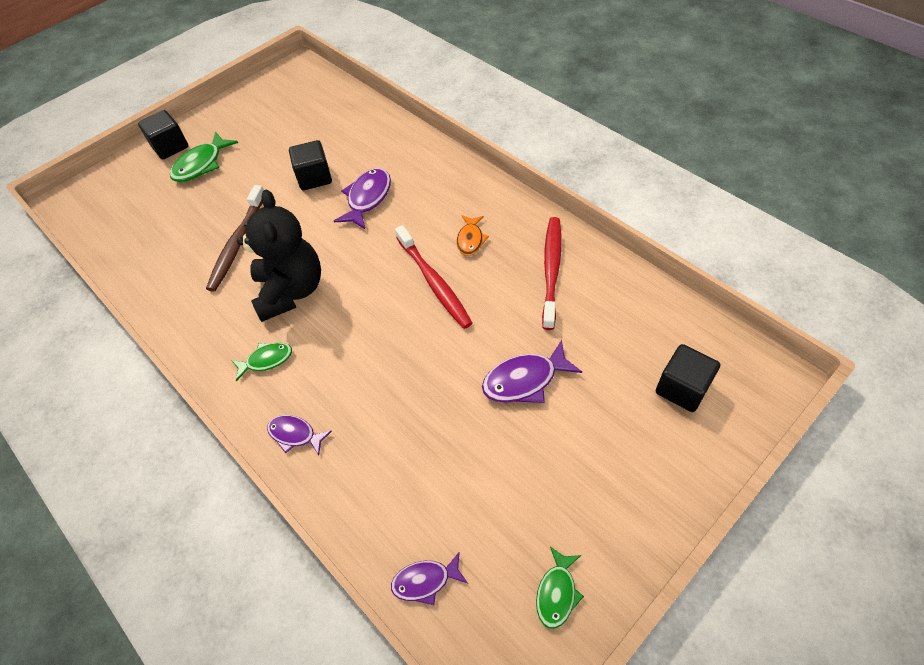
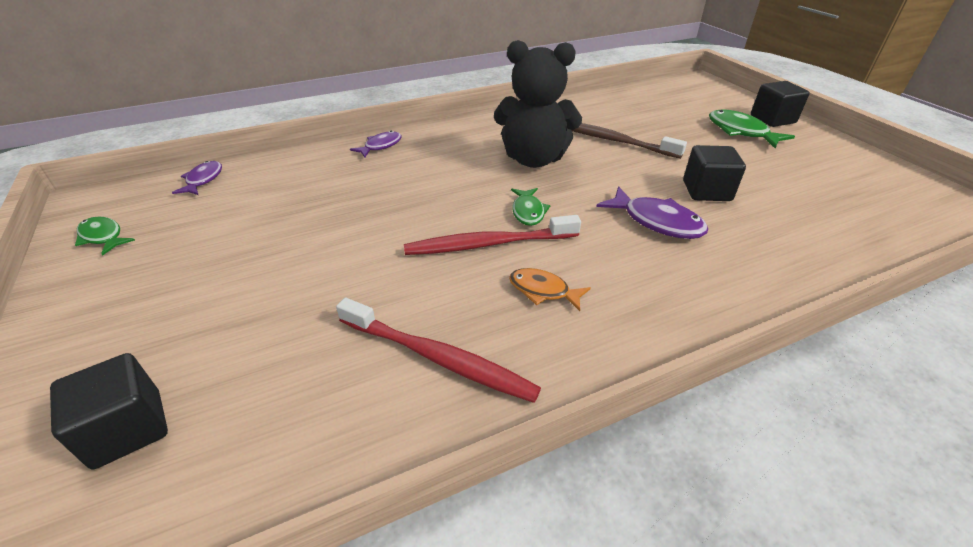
camera: 105 degrees right, 15 degrees down
(266, 360) = (463, 142): green fish -> green fish (528, 212)
(525, 380) = (301, 277): purple fish -> none

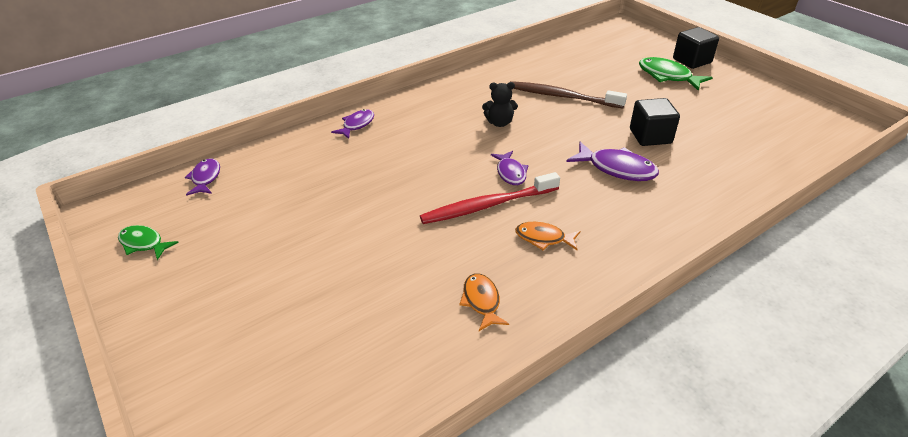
camera: 10 degrees left, 0 degrees up
(128, 429) = (266, 388): black cube -> none
(438, 358) = (481, 301): red toothbrush -> orange fish
(528, 212) = (510, 173): green fish -> purple fish
(534, 159) = (499, 123): black teddy bear -> black teddy bear, size x0.47

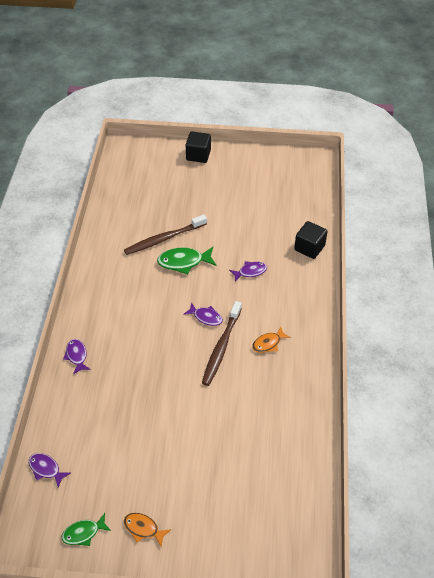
camera: 50 degrees left, 10 degrees up
(481, 301) = (284, 400): orange fish -> orange fish (143, 529)
(487, 205) = (221, 347): red toothbrush -> brown toothbrush
(499, 123) = (156, 286): black teddy bear -> none
(617, 169) = (250, 272): purple fish -> purple fish, size x0.64
(650, 136) = (241, 235): black cube -> black cube (309, 248)
(667, 76) = (200, 179): green fish -> green fish (184, 262)

